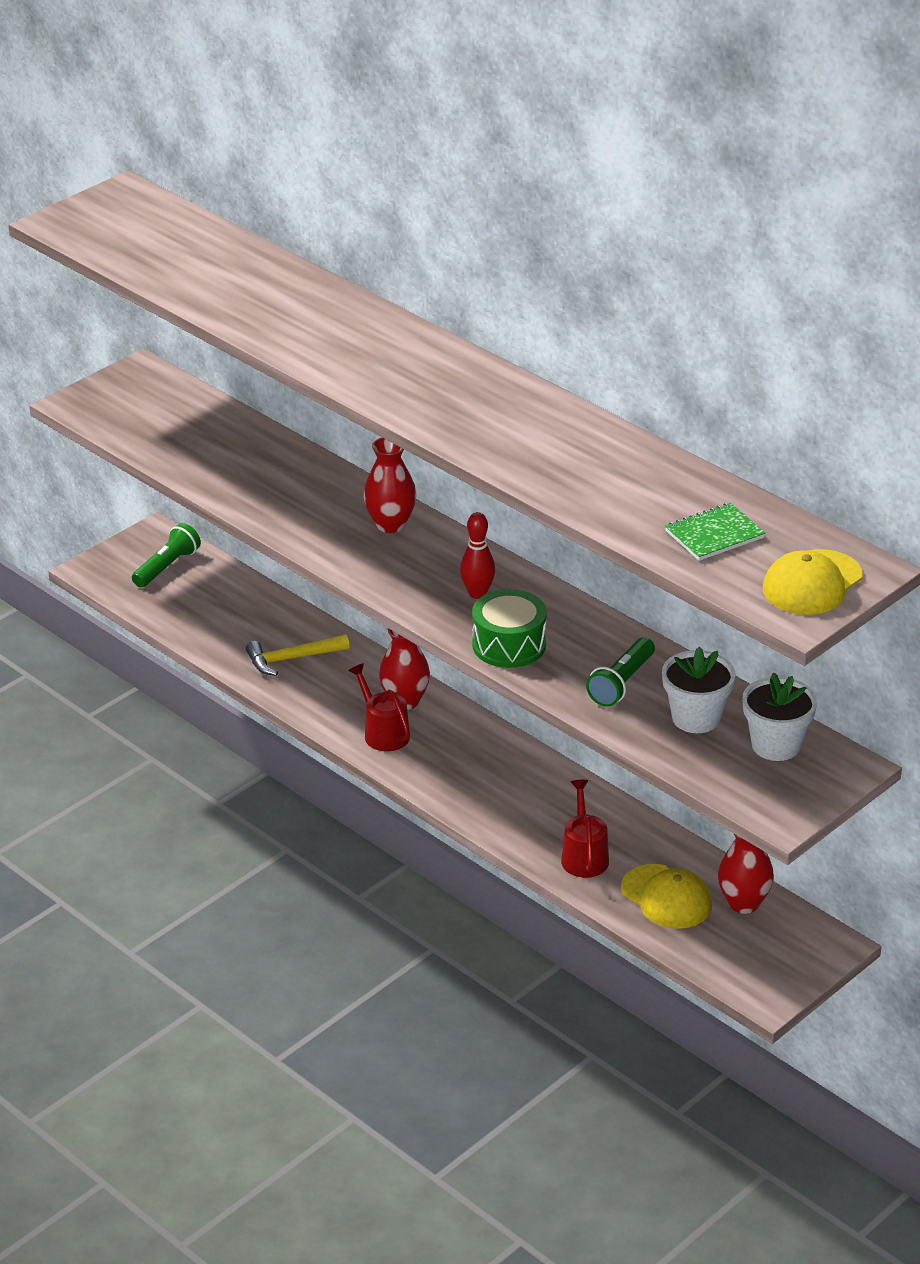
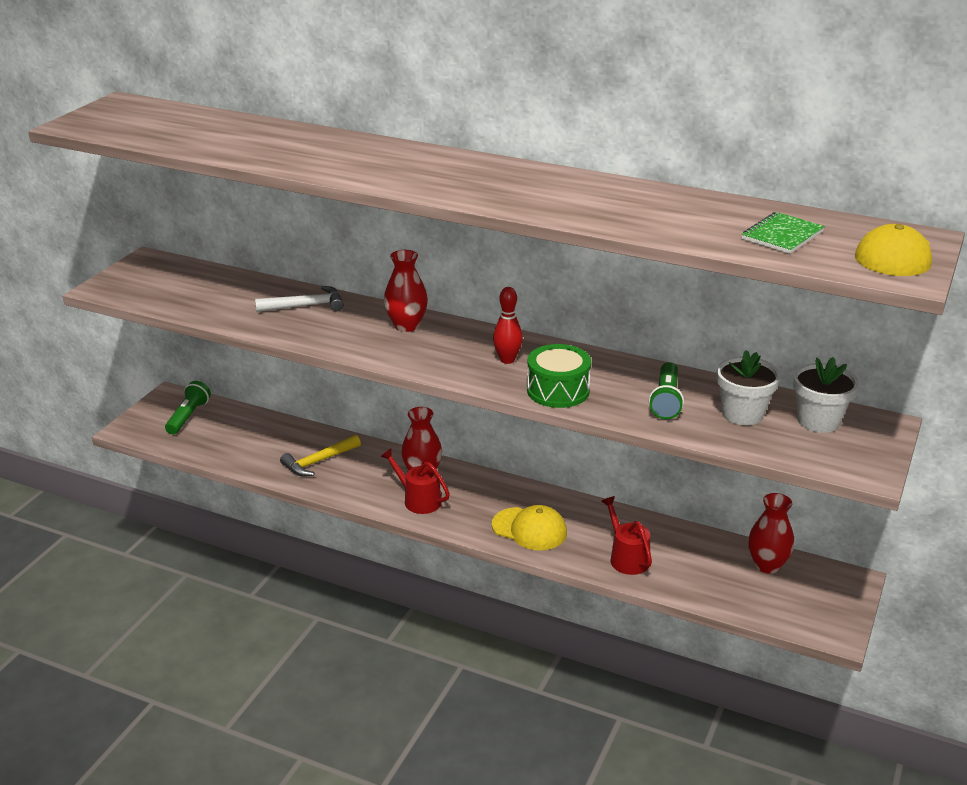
camera: 20 degrees left, 5 degrees down
(291, 474) = (306, 306): none -> white hammer
(666, 897) = (708, 574): yellow cap -> yellow cap (529, 529)

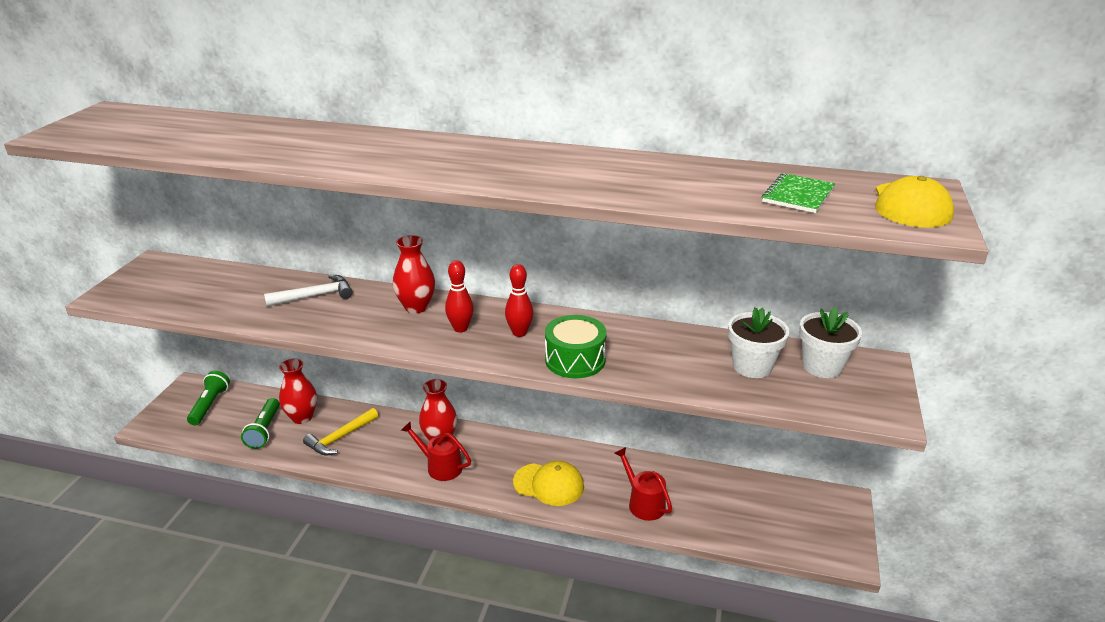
camera: 10 degrees left, 0 degrees up
(448, 350) = (460, 328): none -> red bowling pin
(666, 400) = (678, 360): green flashlight -> green flashlight (264, 430)
(767, 565) = (768, 494): red vase -> red vase (302, 417)

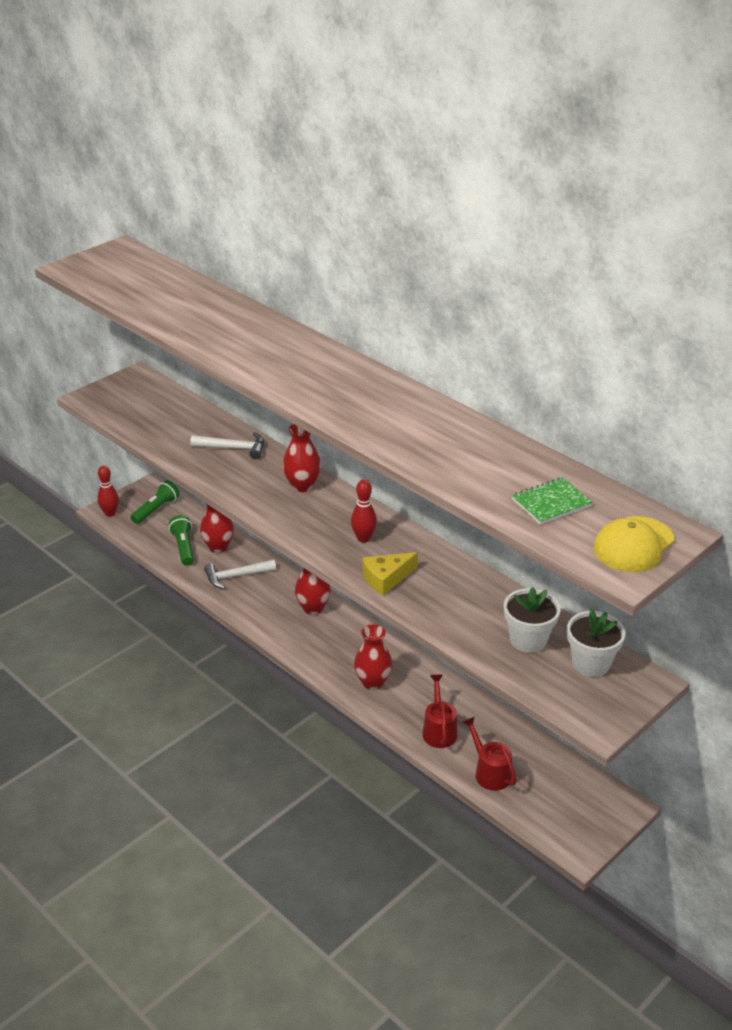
camera: 30 degrees right, 5 degrees up
(264, 430) = (183, 547): green flashlight -> green flashlight turned 135 degrees clockwise
(340, 438) = (236, 576): yellow hammer -> white hammer
(440, 467) = (297, 632): red watering can -> red watering can (490, 772)
(460, 328) = (321, 518): red bowling pin -> red bowling pin (110, 513)
(549, 484) = (372, 682): yellow cap -> red vase
(575, 360) = (386, 579): green drum -> yellow cheese

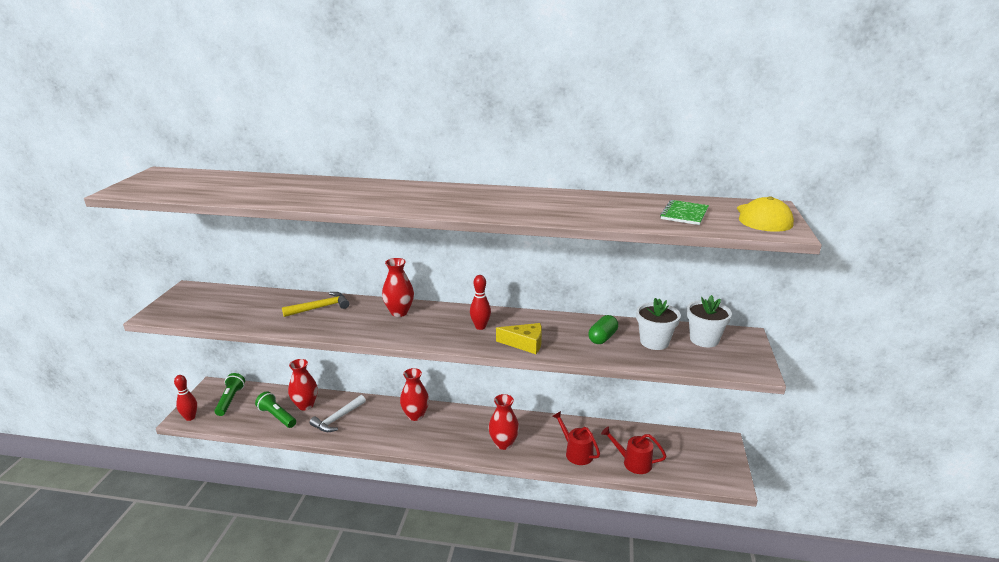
camera: 35 degrees left, 10 degrees down
(234, 448) = (320, 307): white hammer -> yellow hammer
(386, 579) = (525, 344): yellow cheese -> yellow cheese turned 105 degrees counterclockwise
(477, 609) = (602, 338): none -> green capsule

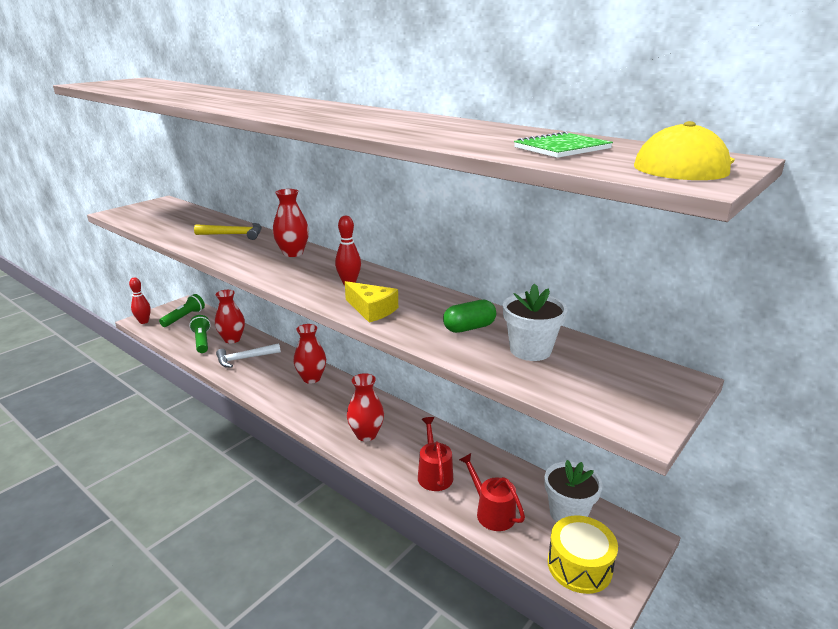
camera: 30 degrees right, 0 degrees up
(704, 339) = (606, 367): white flower pot -> white flower pot (568, 513)
(706, 473) = (579, 566): none -> yellow drum

